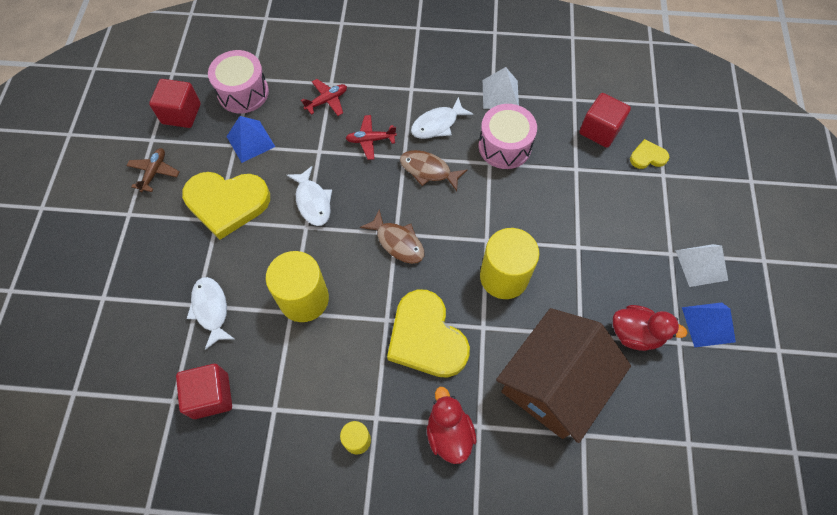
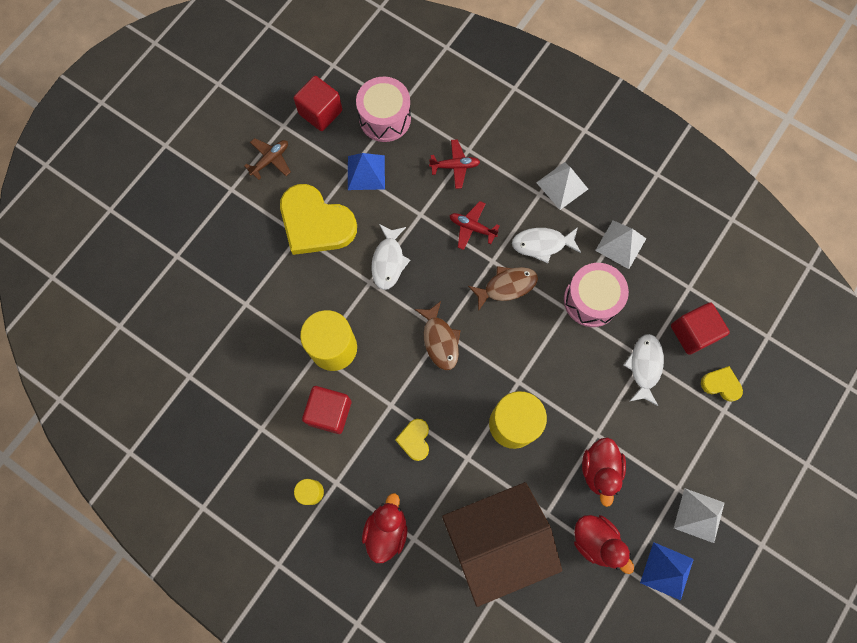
camera: 30 degrees right, 10 degrees up
(211, 310) = (255, 315): white fish -> white fish (644, 366)
(211, 395) = (219, 389): red cube -> red cube (329, 412)
(425, 74) = (562, 185): none -> white pyramid
(426, 337) = (414, 440): yellow heart -> yellow heart, size x0.46
(428, 170) = (506, 286): brown fish -> brown fish turned 105 degrees clockwise
(599, 274) = (599, 469): none -> red duck

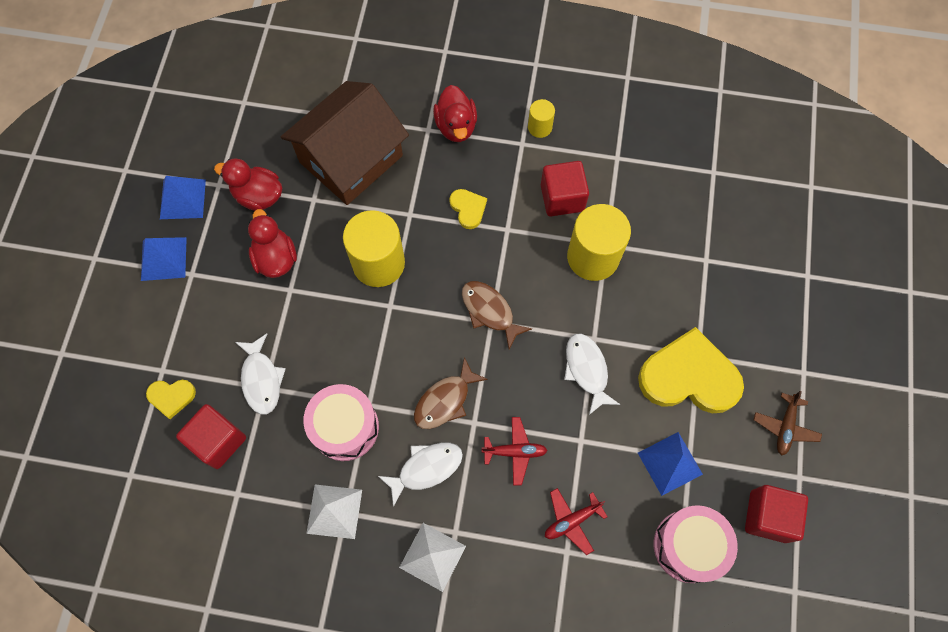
camera: 155 degrees right, 5 degrees down
(699, 515) = (163, 259): white pyramid -> blue pyramid

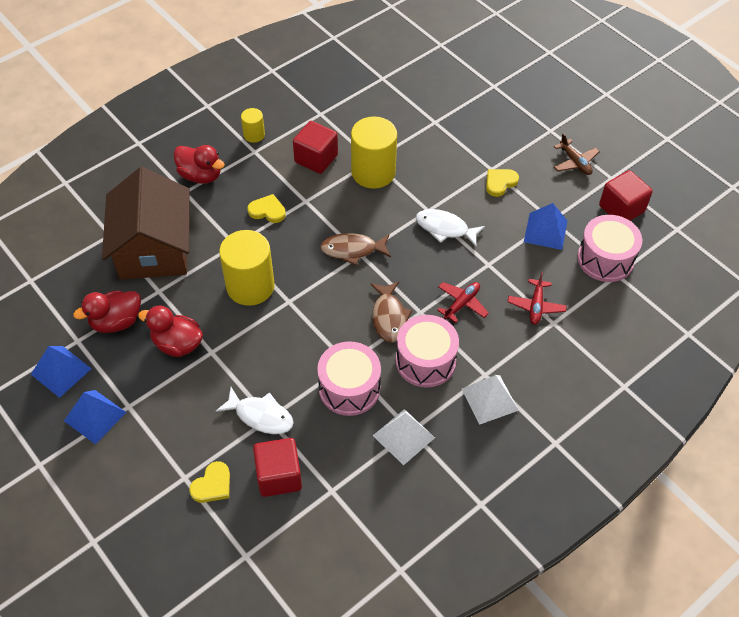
camera: 50 degrees left, 15 degrees down
(426, 468) = (425, 361): white fish -> pink drum
(689, 376) = (500, 183): yellow heart -> yellow heart, size x0.46

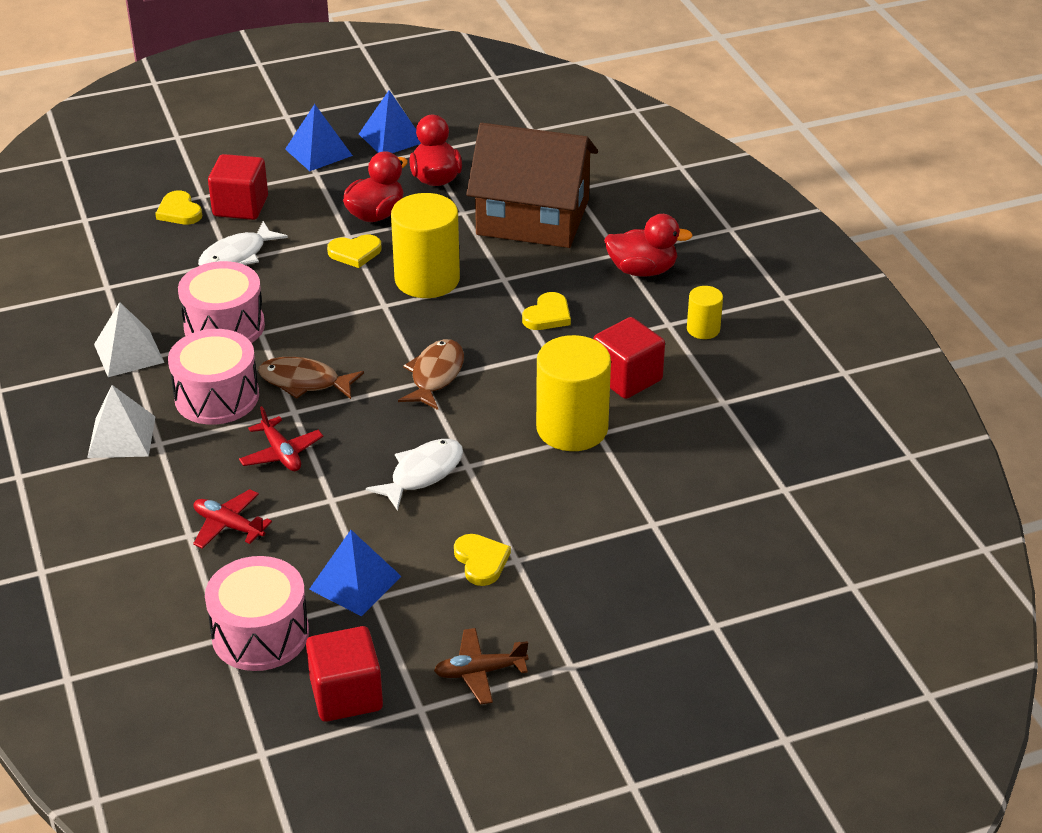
camera: 110 degrees right, 15 degrees down
(201, 175) = (642, 270): red duck -> red duck turned 135 degrees counterclockwise
(232, 340) = (355, 253): none -> yellow heart
(279, 476) = (154, 255): red cube -> red cube (240, 206)

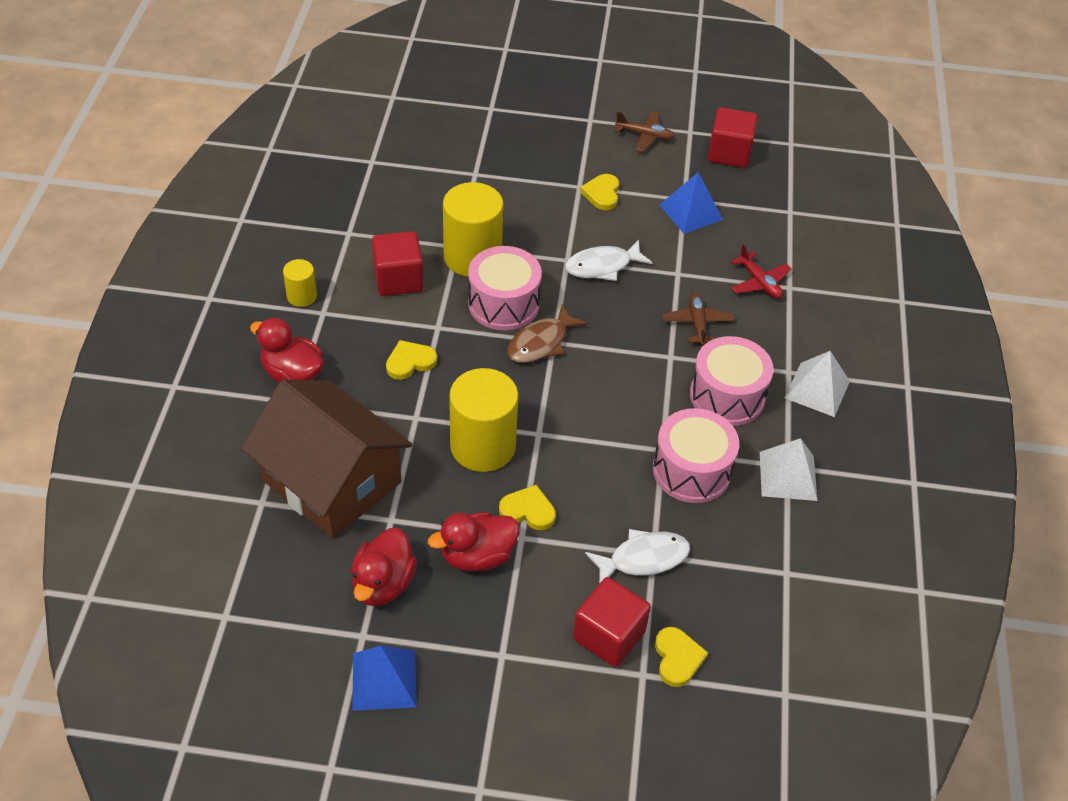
camera: 155 degrees left, 10 degrees up
(260, 634) = (766, 204): pink drum -> pink drum (503, 304)
(281, 453) = (697, 323): red plane -> brown plane
(304, 382) = (649, 380): brown fish -> none
(318, 152) = (479, 693): blue pyramid -> none

